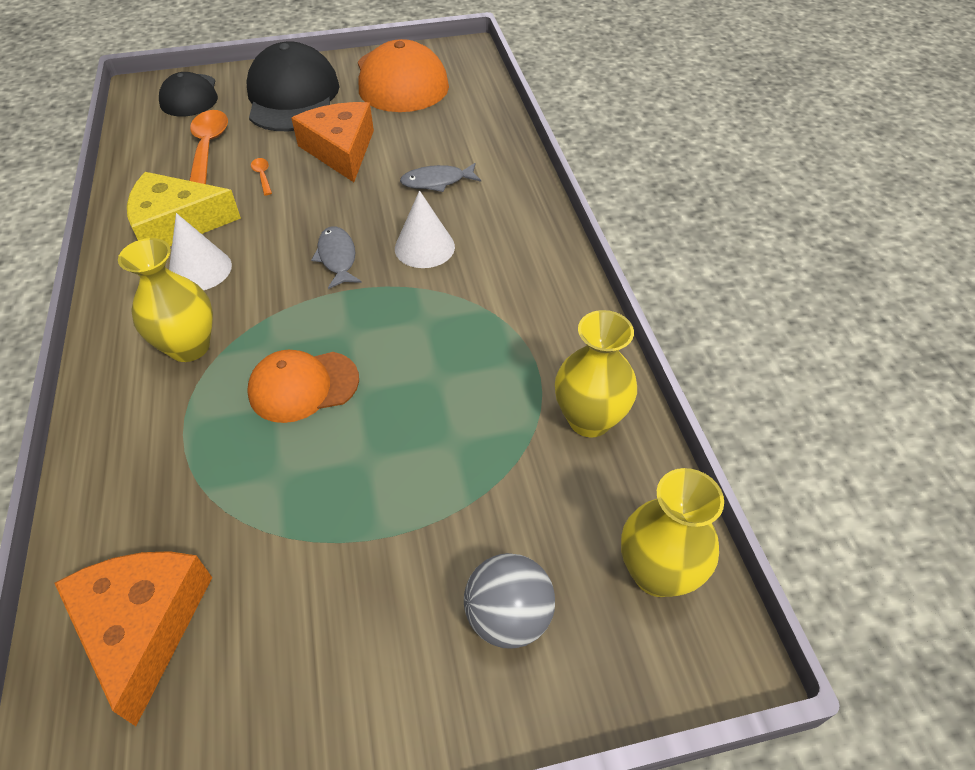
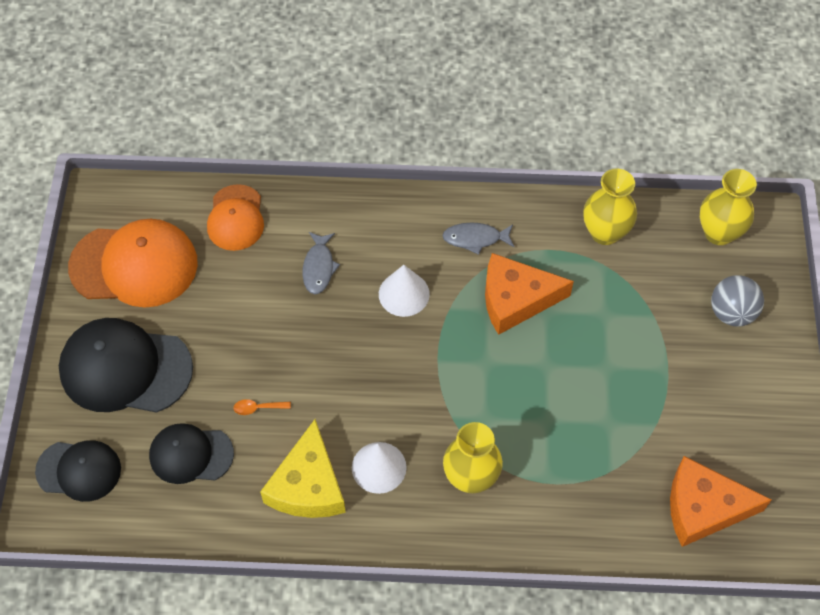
camera: 75 degrees left, 10 degrees up
(208, 148) = (191, 454): orange spoon -> black cap
(303, 386) = (533, 400): orange cap -> orange cap (236, 218)
(337, 258) = (396, 359): grey fish -> grey fish (475, 238)
(340, 150) = (240, 337): orange cheese -> orange cheese (515, 299)

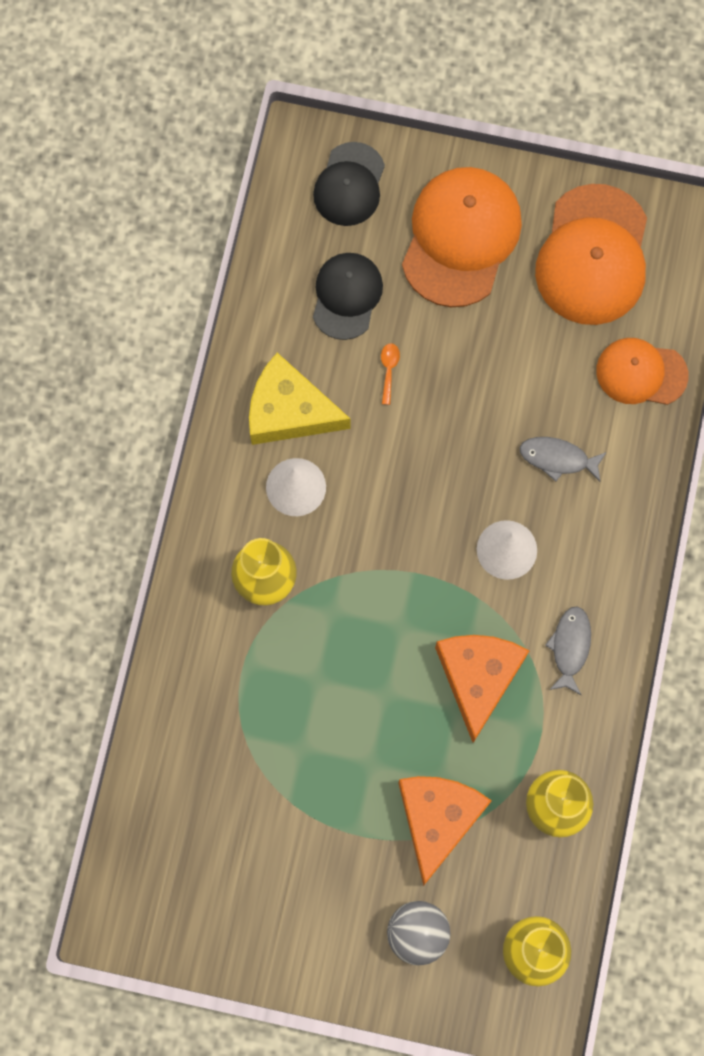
camera: 100 degrees right, 15 degrees up
(125, 369) = (461, 237): black cap -> orange cap
(703, 508) = (182, 827): orange cheese -> orange cheese (437, 819)

